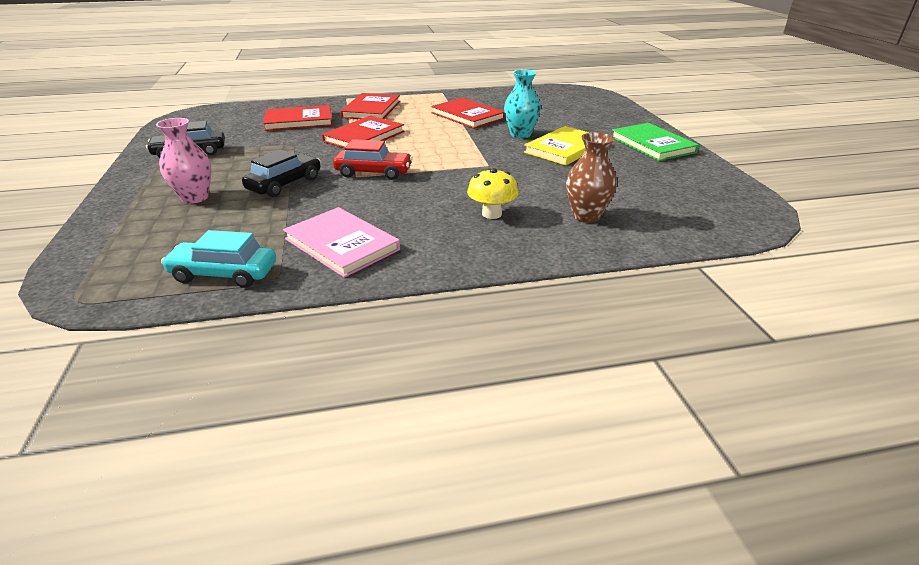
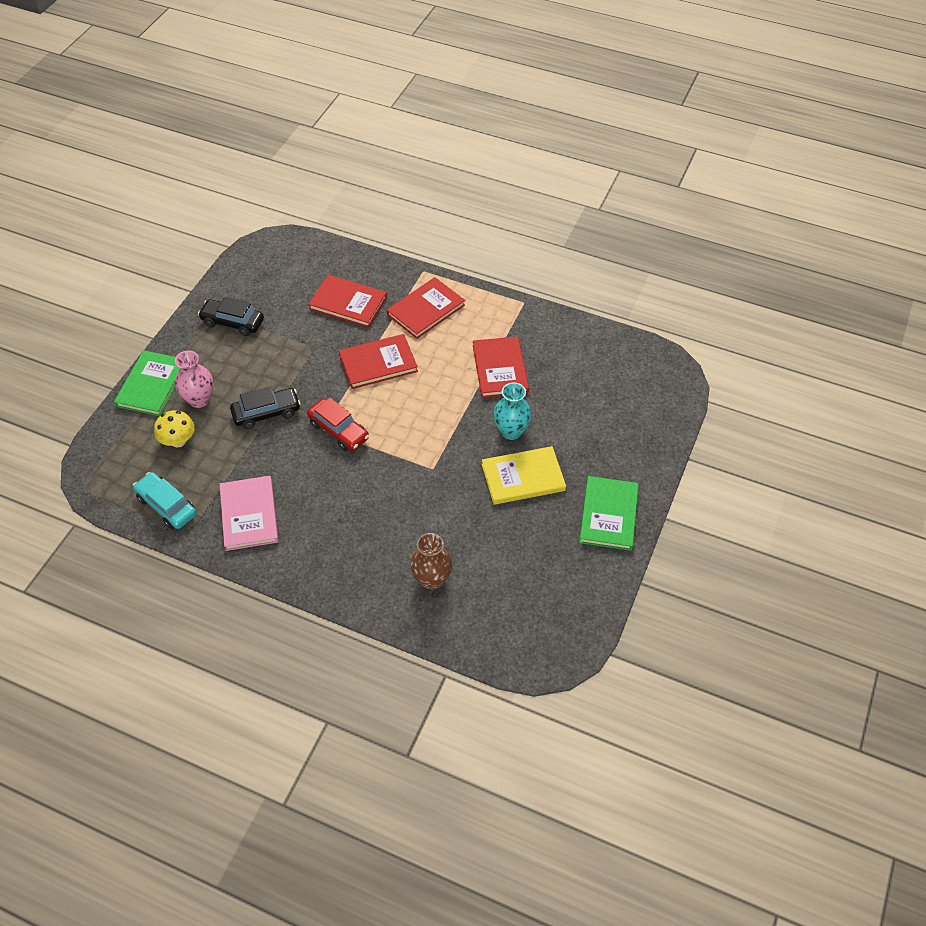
camera: 35 degrees right, 20 degrees up
(122, 205) = (152, 385): none -> green book
(491, 214) = (370, 537): yellow mushroom -> yellow mushroom (178, 441)

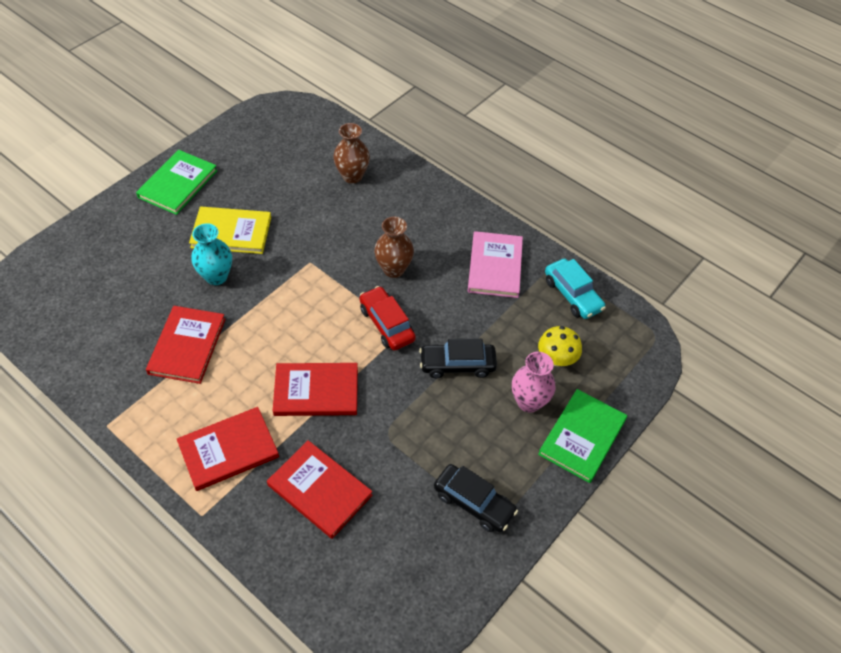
camera: 165 degrees left, 0 degrees up
(349, 484) = (393, 269): none -> brown vase

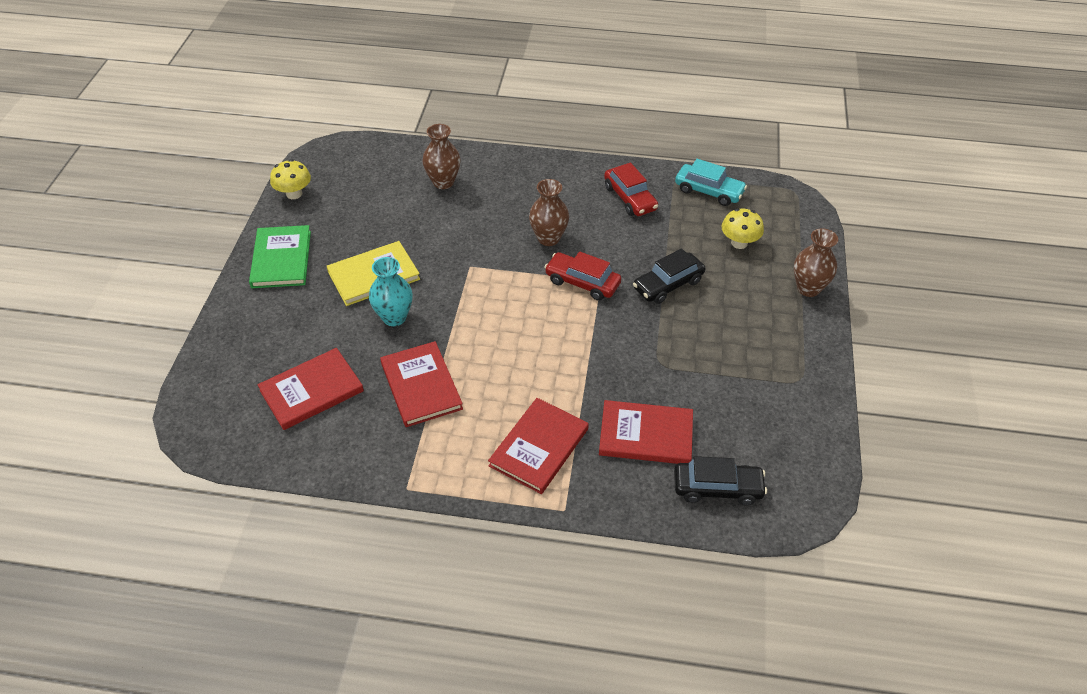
camera: 30 degrees left, 5 degrees down
(232, 132) = (294, 194): none -> yellow mushroom
(316, 391) = (571, 363): red book -> red book (311, 391)
(474, 503) = (773, 377): black car -> black car (717, 488)
(495, 266) = (630, 198): pink book -> red car
(529, 402) = (747, 284): pink vase -> none
(582, 437) = (808, 288): green book -> brown vase

